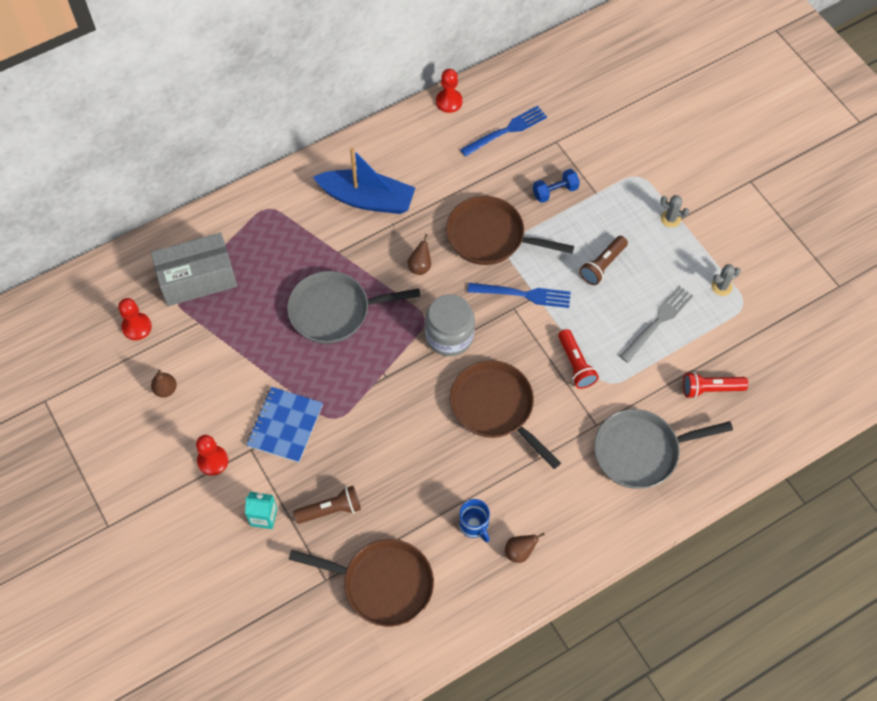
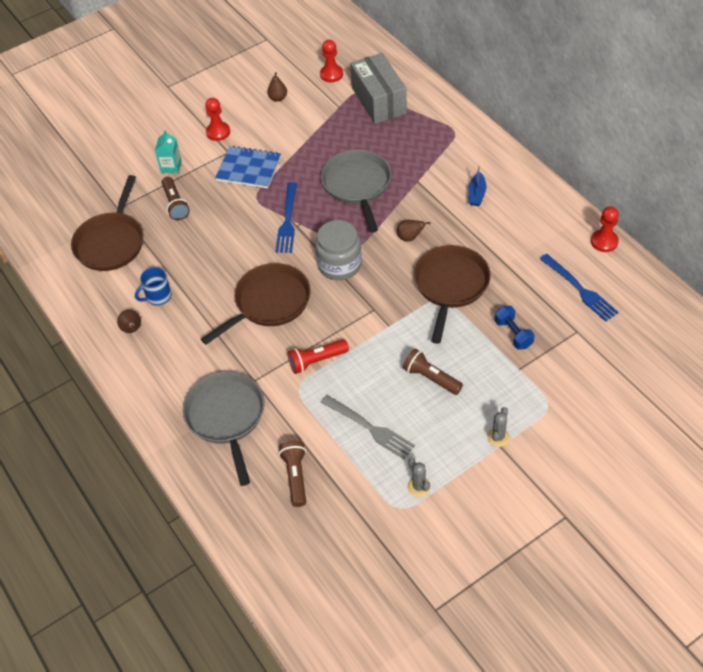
camera: 90 degrees right, 10 degrees down
(367, 199) = (476, 194): blue boat -> blue boat, size x0.46
(524, 294) = (389, 316): blue fork -> blue fork (287, 221)
(710, 389) = (295, 476): red flashlight -> brown flashlight

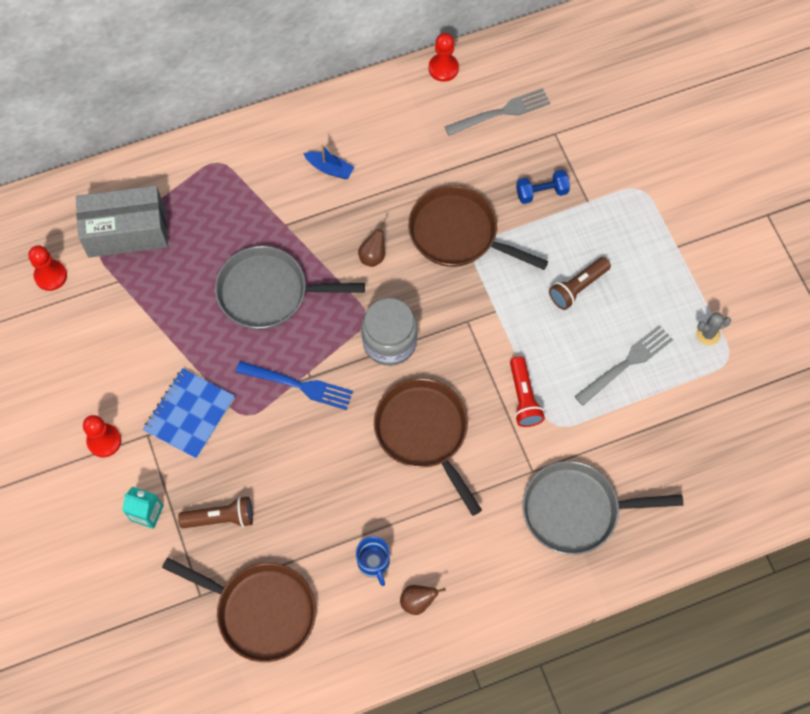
camera: 80 degrees left, 15 degrees up
(278, 98) = (68, 352): brown pear -> none
(295, 476) = (669, 451): brown flashlight -> none
(498, 437) = (666, 245): grey cactus -> none
(580, 289) = (501, 112): blue fork -> grey fork

